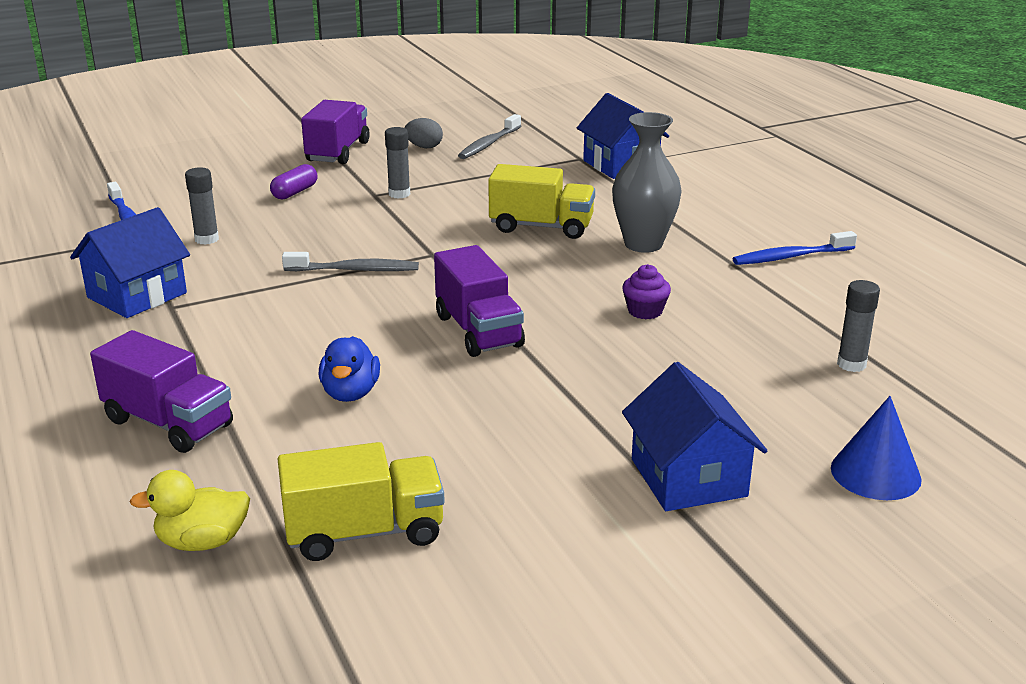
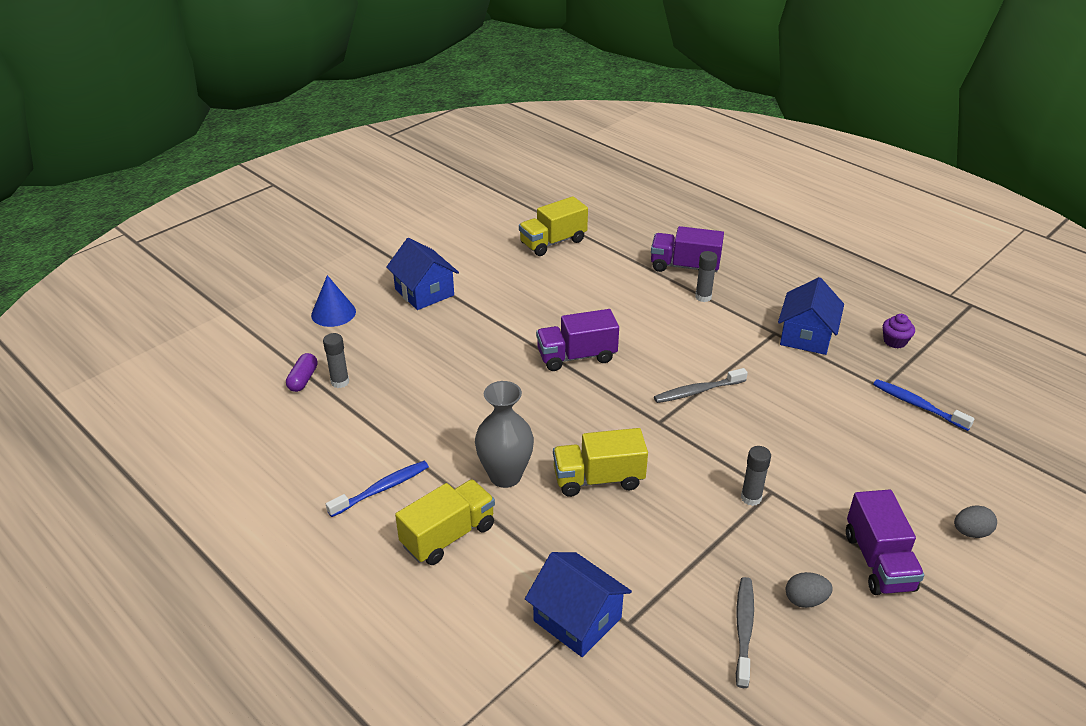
camera: 160 degrees right, 10 degrees up
(202, 542) = (613, 227): yellow duck -> none
(207, 239) = (832, 397): grey glue stick -> grey glue stick (703, 297)
(236, 152) = (971, 532): none -> grey egg
(295, 192) = (839, 476): purple capsule -> purple capsule (303, 379)
(350, 393) = (614, 300): blue duck -> none
(478, 331) = (576, 356): purple truck -> purple truck turned 60 degrees counterclockwise
(645, 311) = (479, 398): purple cupcake -> purple cupcake (894, 341)
(721, 218) = (448, 536): none -> yellow truck

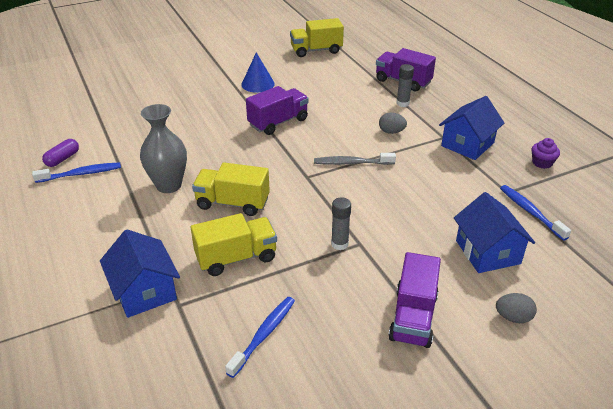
camera: 20 degrees right, 0 degrees up
(303, 379) = (86, 99): purple capsule -> purple capsule (62, 159)
(333, 313) = (136, 66): blue cone -> blue cone (258, 84)
(340, 382) = (107, 105): grey glue stick -> none
(424, 292) = (204, 64): blue house -> blue house (487, 252)
(448, 536) = (100, 213): yellow truck -> yellow truck (236, 258)
(576, 356) = (278, 122): purple truck -> purple truck turned 135 degrees clockwise
(744, 629) = (264, 335): grey toothbrush -> blue toothbrush
(805, 600) = (329, 328): grey egg -> grey egg (391, 132)

